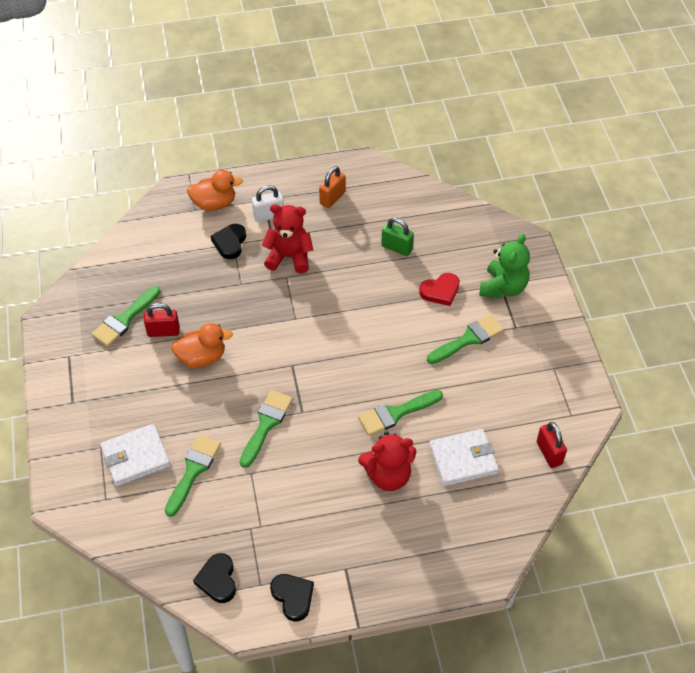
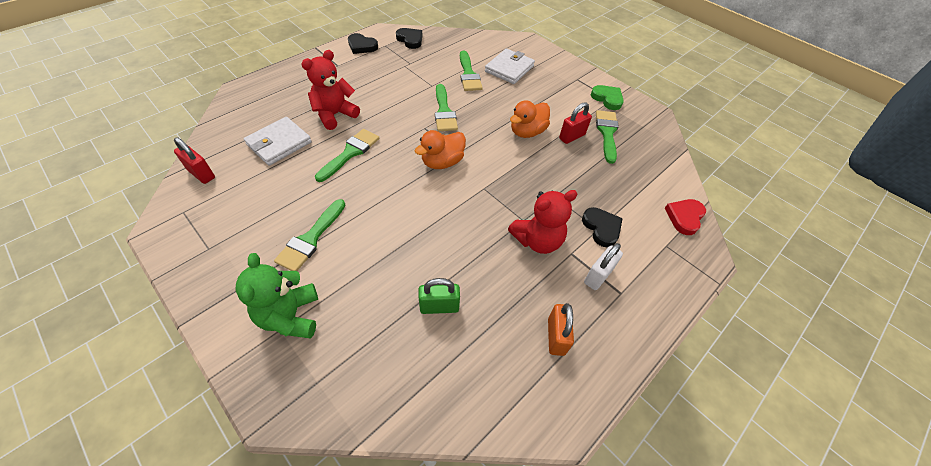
camera: 145 degrees right, 0 degrees up
(73, 358) = (607, 99): none -> green heart
(214, 203) = (658, 262): orange duck -> orange duck (442, 162)
(440, 291) = (363, 277): red heart -> red heart (684, 217)

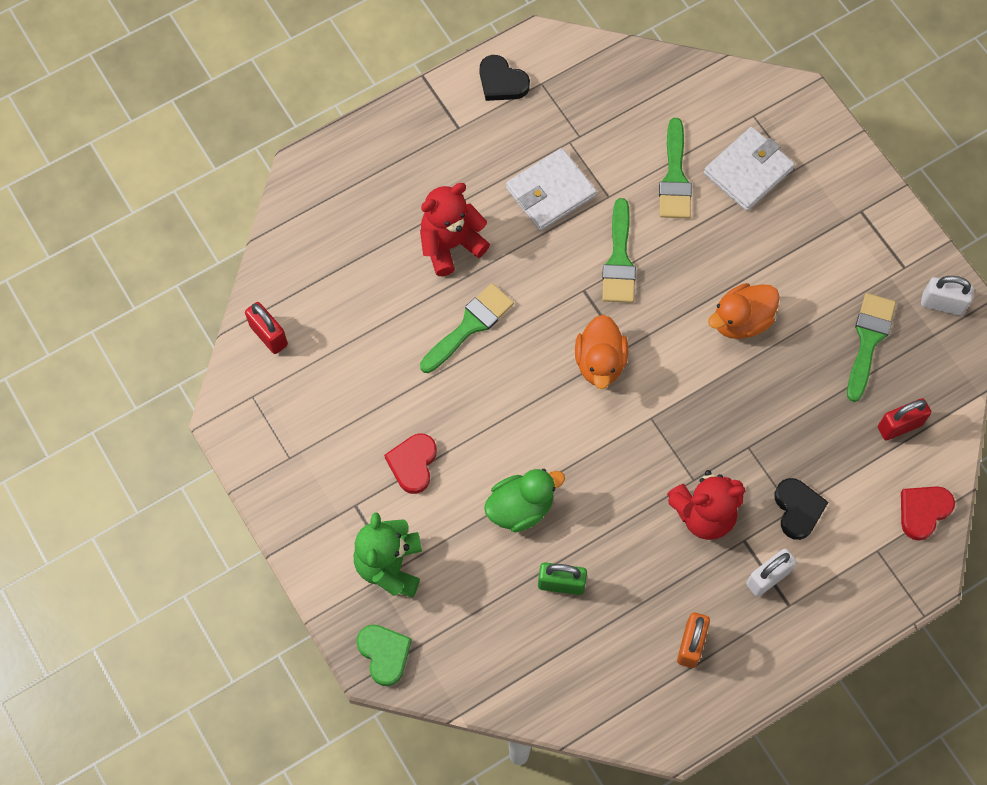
camera: 15 degrees right, 15 degrees up
(279, 143) = (369, 293): white wallet -> white wallet (550, 192)
(310, 239) = (413, 464): green brush -> red heart
(398, 256) = (520, 508): none -> green duck
(410, 40) = (588, 73): black heart -> none
(442, 162) = (600, 362): orange duck -> orange duck turned 60 degrees counterclockwise
(572, 137) = (809, 340): red padlock -> red padlock (899, 426)
(607, 99) = (897, 265): green heart -> green heart (384, 654)
(640, 112) = (942, 304): none -> white padlock

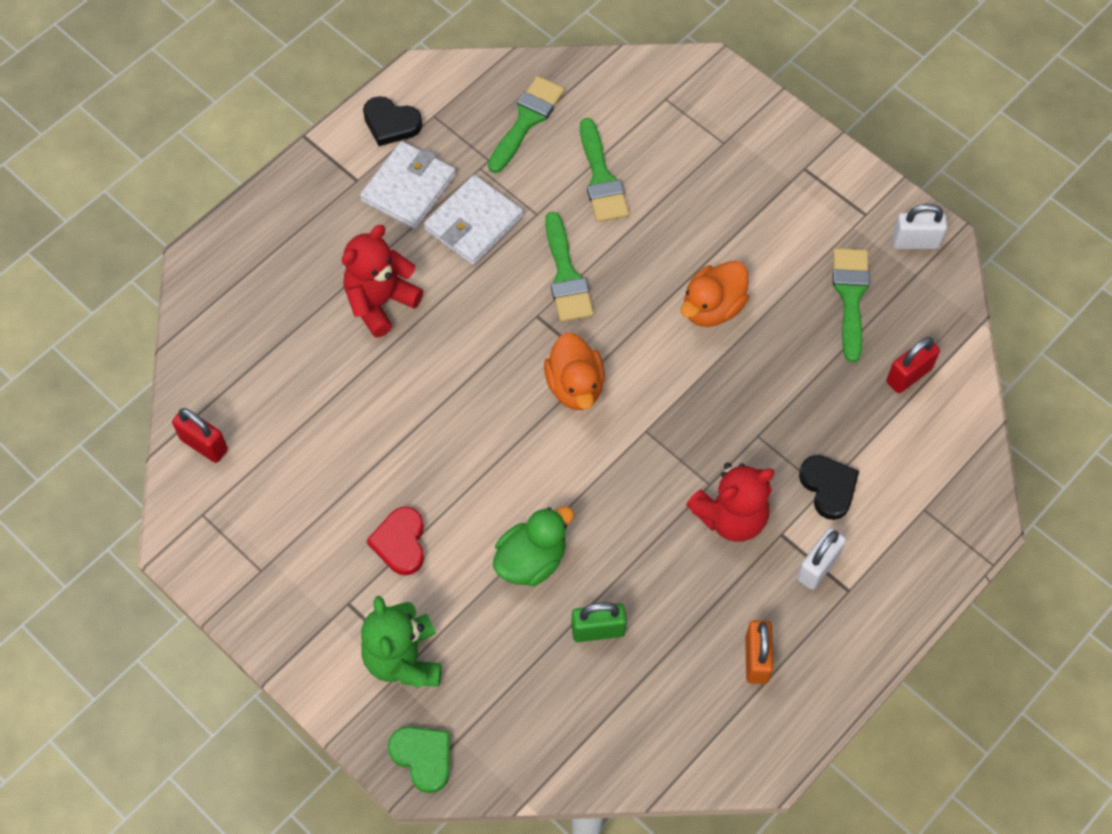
camera: 15 degrees left, 5 degrees down
(470, 325) = (424, 381): green brush -> green brush (527, 120)
(748, 171) = (676, 155): white wallet -> white wallet (408, 188)
(923, 511) = (959, 457): red heart -> none

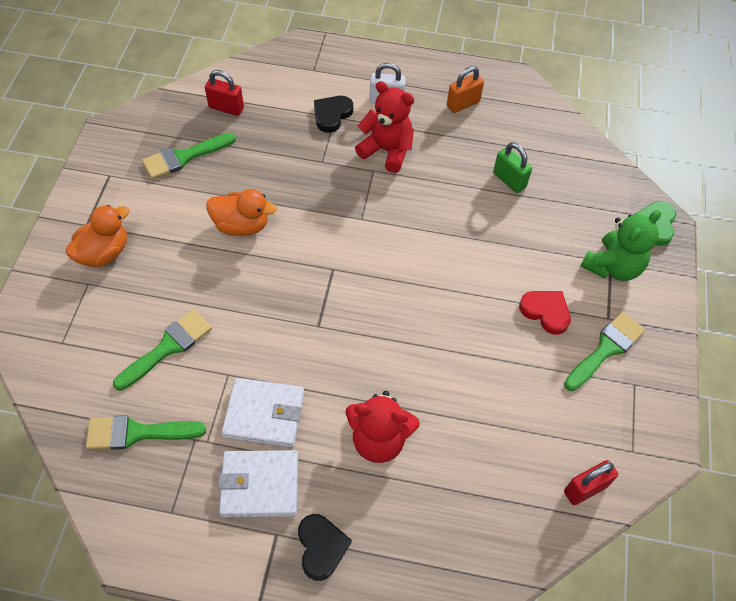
camera: 125 degrees left, 5 degrees down
(204, 444) = (585, 489): red padlock -> red padlock turned 60 degrees clockwise
(391, 123) = (199, 544): black heart -> black heart (321, 547)
(400, 543) = (546, 312): red heart -> red heart turned 105 degrees counterclockwise
(531, 560) = (496, 234): green duck -> none
(566, 275) = (272, 325): green brush -> green brush (606, 349)
(575, 386) = (357, 273): orange duck -> orange duck (104, 253)
(915, 242) = (118, 141): white padlock -> none

